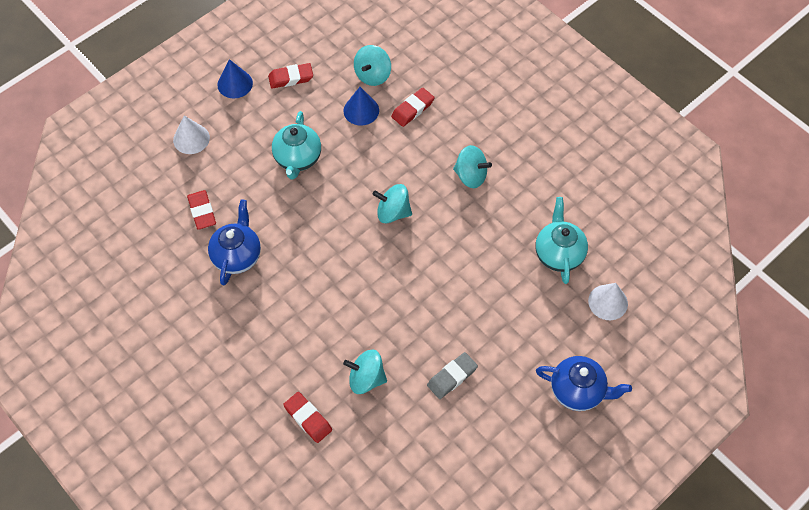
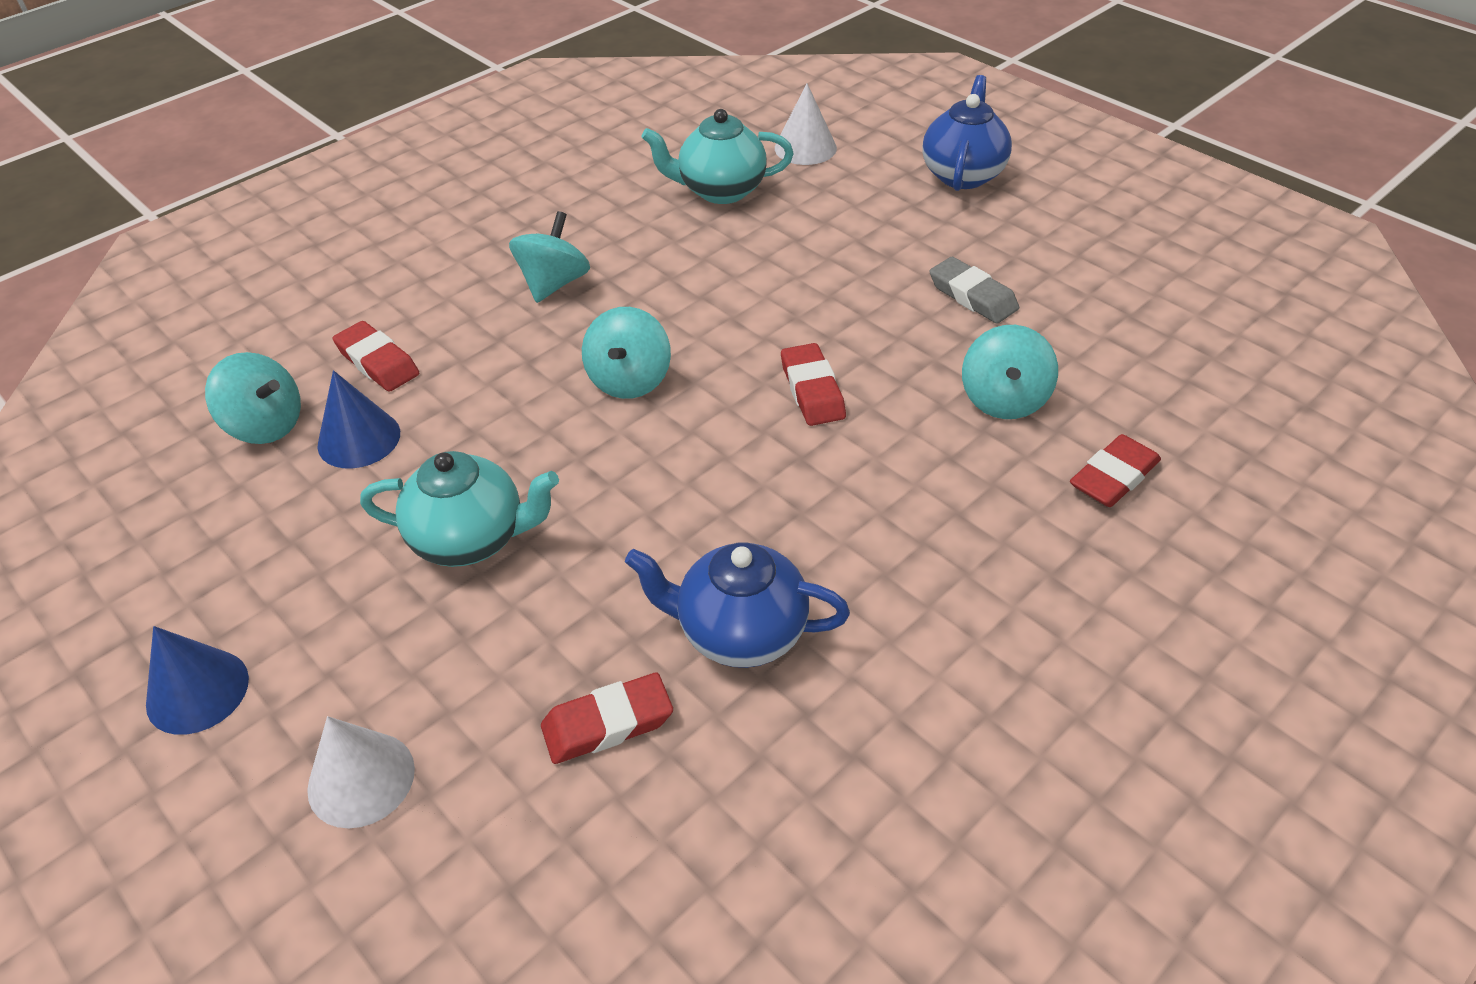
camera: 90 degrees left, 15 degrees down
(291, 78) = (221, 570): red eraser -> red eraser (812, 390)

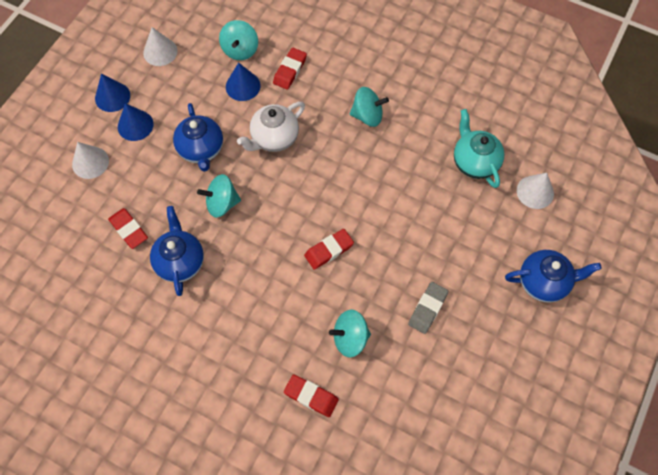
camera: 70 degrees right, 20 degrees up
(148, 566) = (160, 52): none -> white cone
(318, 655) = (135, 125): none -> blue cone
(471, 539) = (201, 149): turquoise teapot -> blue teapot
(519, 416) = (274, 138): none -> white teapot
(629, 380) = (311, 172): turquoise spinning top -> turquoise spinning top (222, 203)

